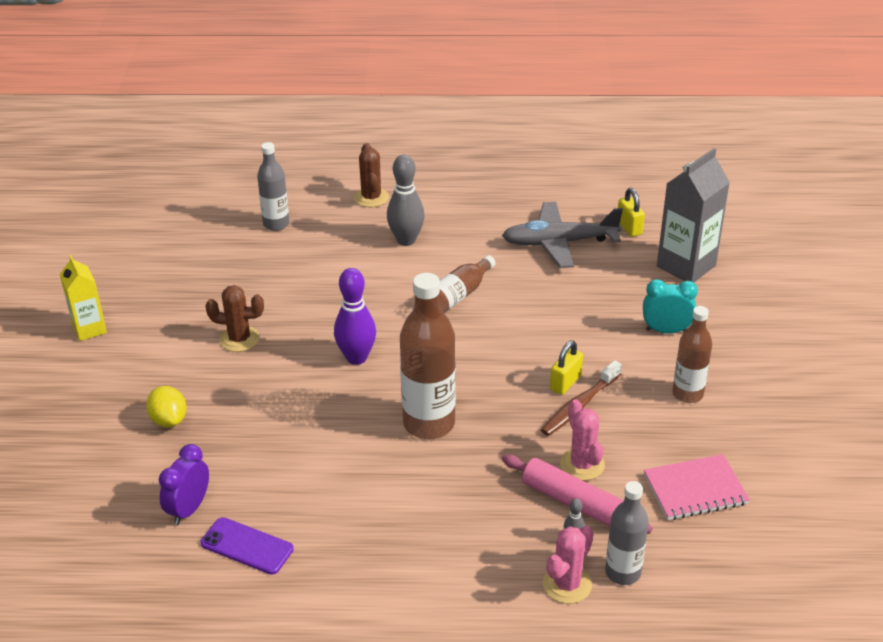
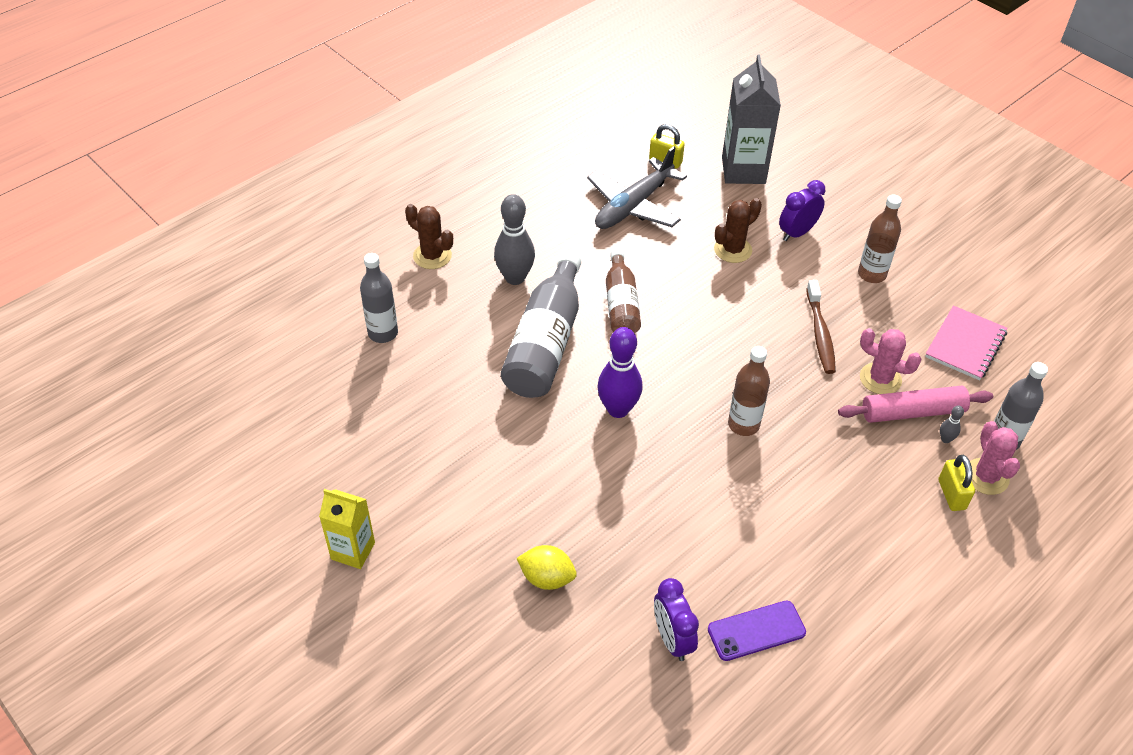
camera: 45 degrees left, 10 degrees up
(239, 339) = (502, 461): brown cactus -> brown cactus (733, 250)
(368, 290) = (546, 343): none -> grey bottle
(429, 423) = (743, 425): brown bottle -> brown bottle, size x0.61
(565, 383) = (788, 322): yellow padlock -> yellow padlock (951, 494)
(666, 330) = (797, 233): turquoise clock -> purple clock

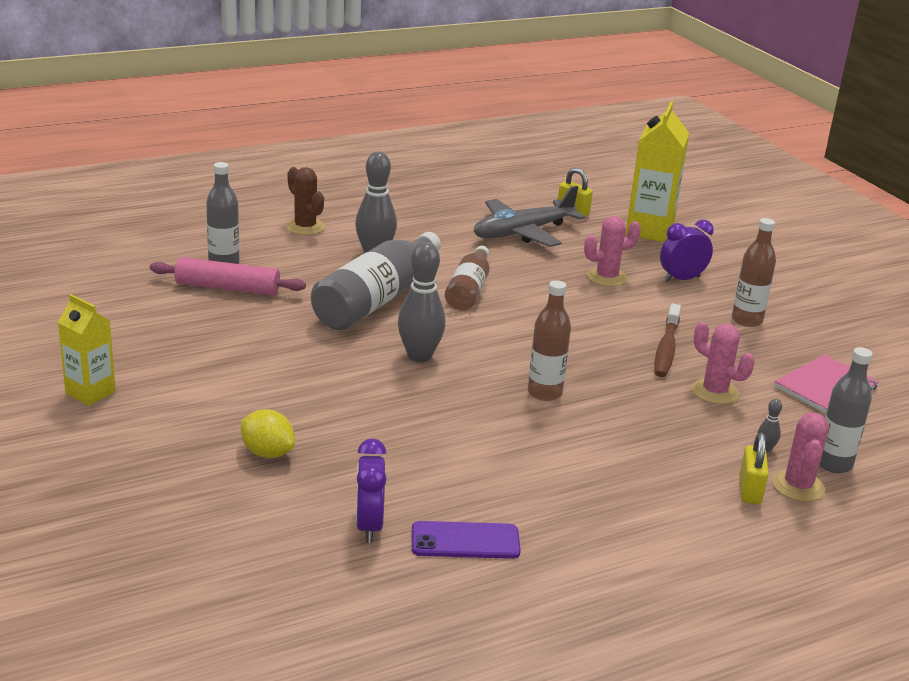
camera: 15 degrees right, 20 degrees down
(618, 409) = (419, 356): purple bowling pin -> grey bowling pin
(733, 250) = (606, 277): brown cactus -> pink cactus
(743, 170) = (649, 230): grey carton -> yellow carton
(912, 412) = (738, 422): pink rolling pin -> pink rolling pin (228, 288)

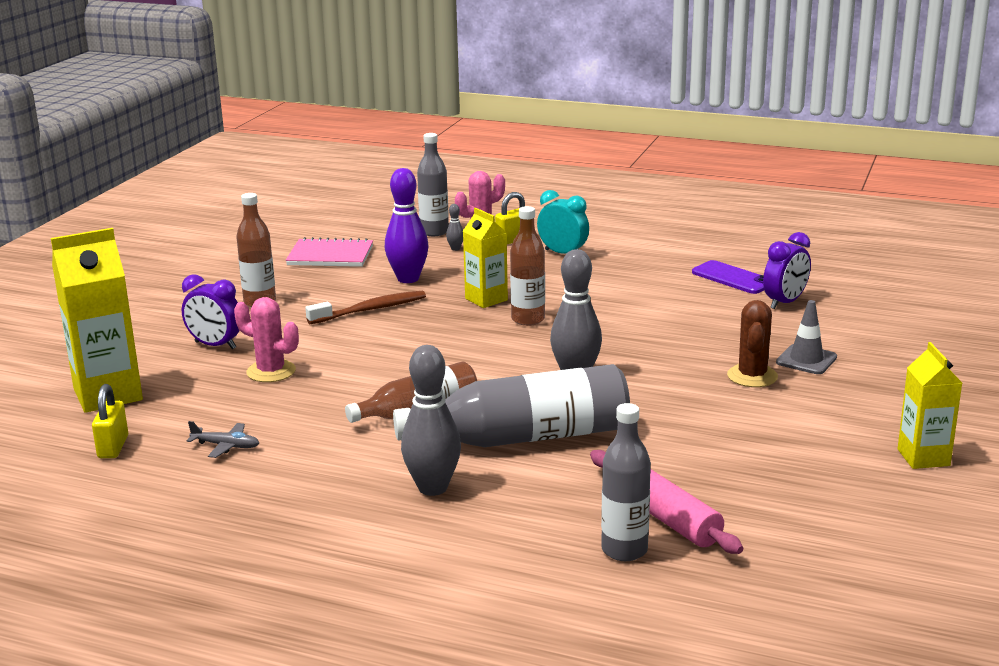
camera: 130 degrees left, 5 degrees down
(267, 453) = (806, 360): yellow lemon -> grey traffic cone
(305, 227) = (444, 564): brown cactus -> brown cactus (752, 376)
(523, 232) = (226, 446): grey plane -> grey plane, size x0.43
(614, 399) = (486, 299): none -> yellow carton
(672, 494) = (563, 253): none -> turquoise clock
(715, 392) = (408, 279): pink cactus -> purple bowling pin

